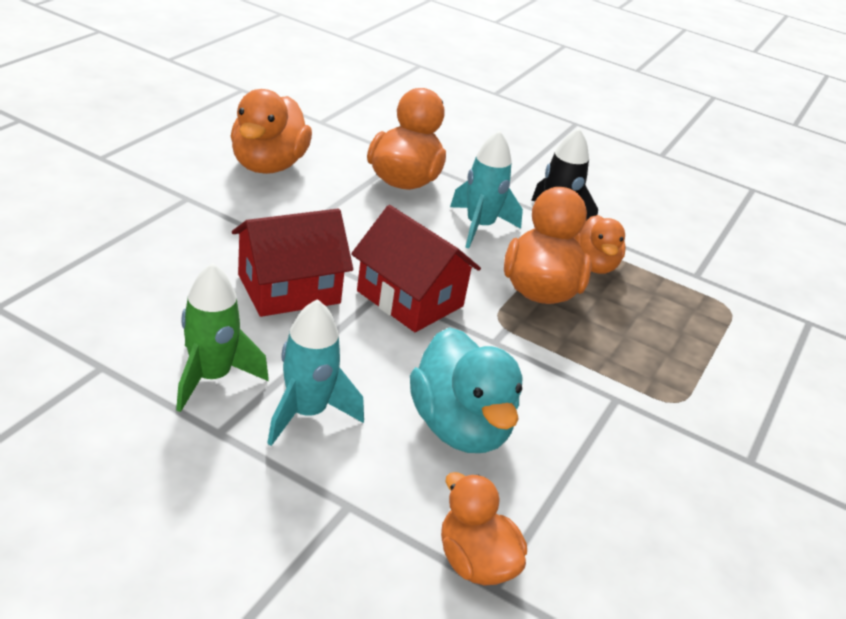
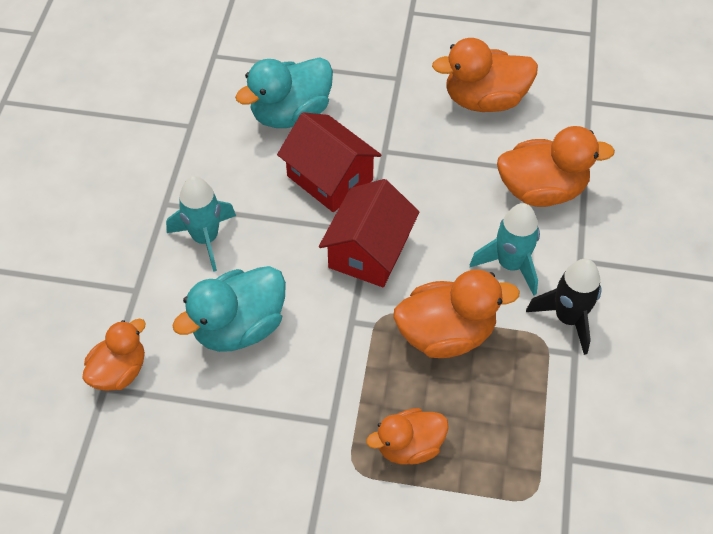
camera: 75 degrees right, 20 degrees up
(165, 282) = (290, 113): none -> turquoise duck
(211, 377) = (211, 179): green rocket -> none
(593, 265) = (517, 366): orange duck -> orange duck (409, 446)

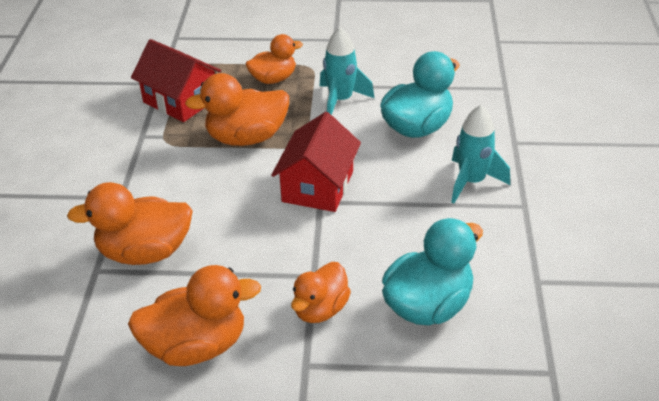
camera: 175 degrees right, 15 degrees down
(119, 371) = (498, 96): orange duck -> orange duck (320, 309)
(329, 178) = (367, 243): red house -> red house (180, 100)
(510, 265) = (186, 188): turquoise rocket -> turquoise rocket (341, 100)
(568, 318) = (142, 156): black rocket -> none

